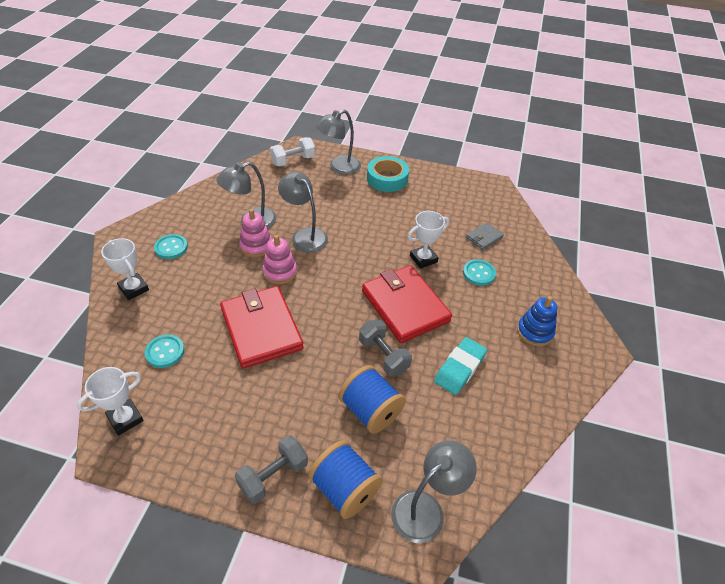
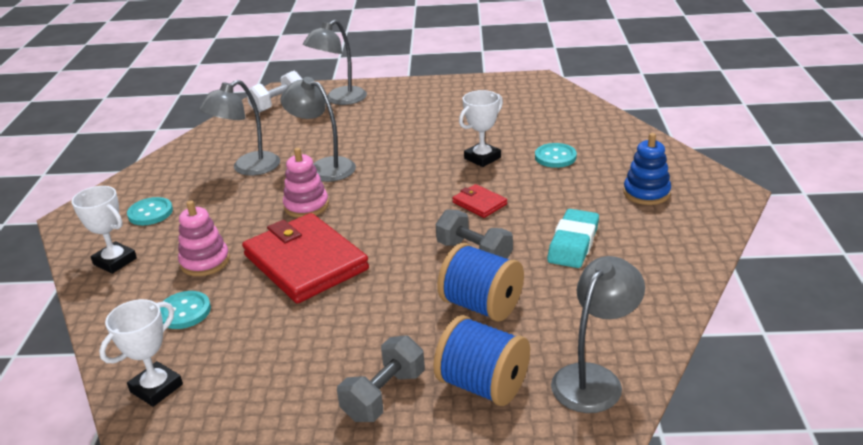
camera: 10 degrees left, 15 degrees down
(256, 246) = (264, 189): pink stacking toy -> pink stacking toy (205, 262)
(387, 179) = (404, 98): turquoise tape -> none
(405, 306) = (479, 203): red wallet -> red wallet, size x0.45
(484, 237) = (546, 125): grey wallet -> none

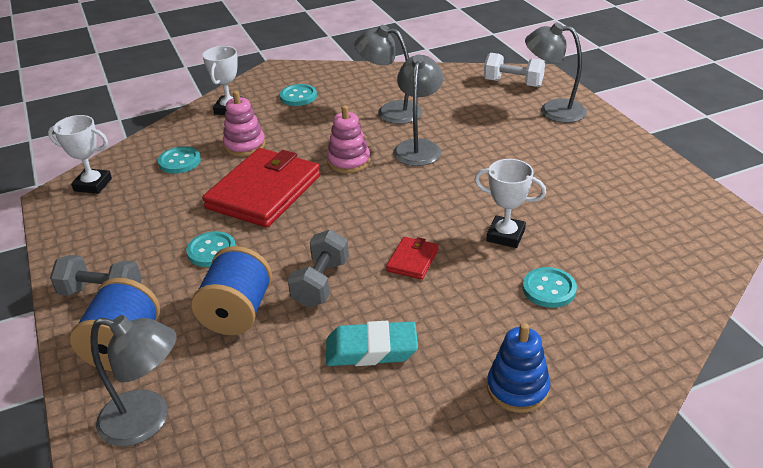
camera: 65 degrees right, 5 degrees up
(374, 309) = (211, 251): none -> turquoise button

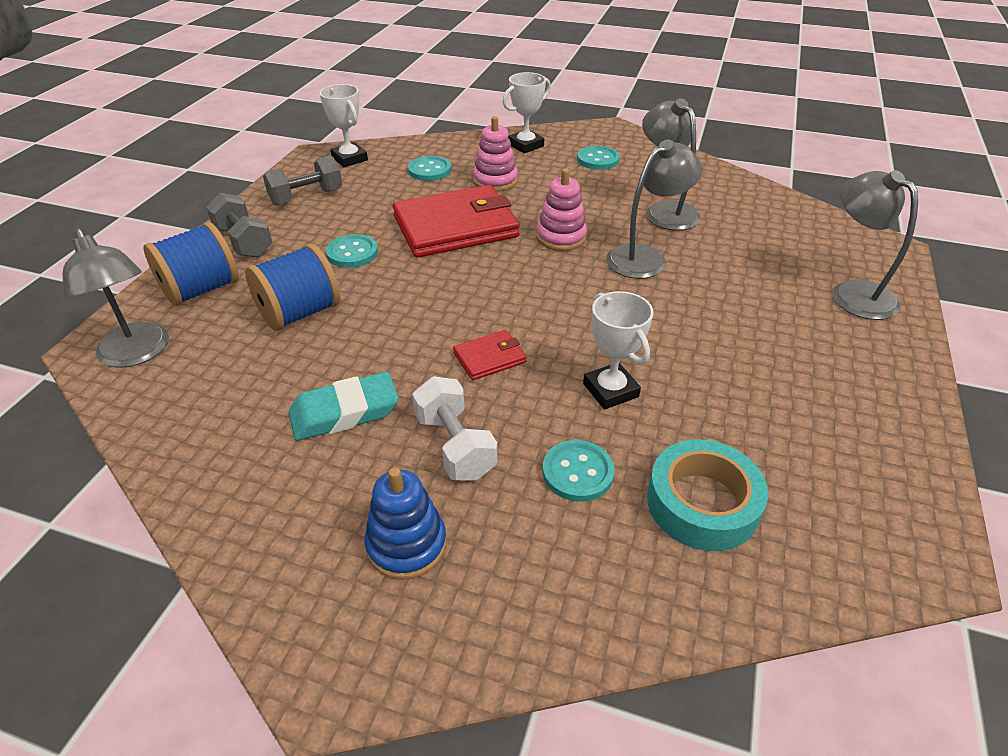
camera: 40 degrees right, 5 degrees up
(321, 283) = (389, 329): grey dumbbell -> grey dumbbell (306, 197)
(371, 350) = (345, 412): turquoise eraser -> turquoise eraser turned 60 degrees counterclockwise
(513, 83) = (843, 242): white dumbbell -> white dumbbell (455, 446)
(623, 263) = (702, 503): none -> turquoise tape

